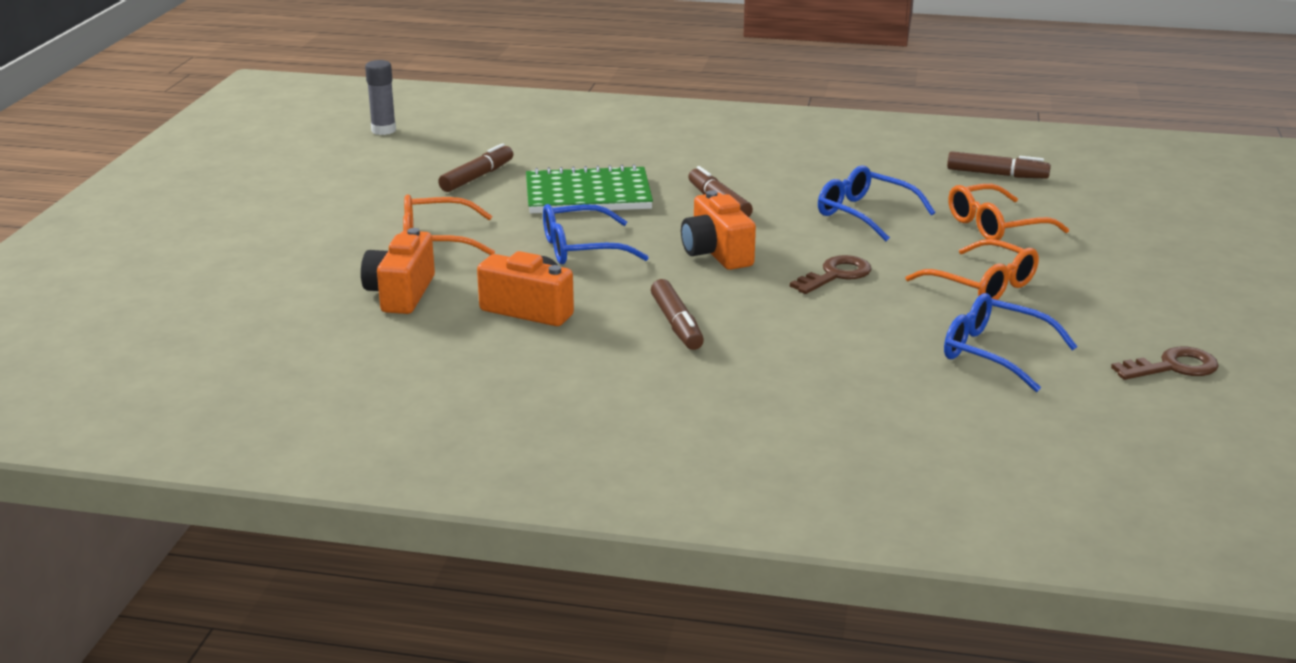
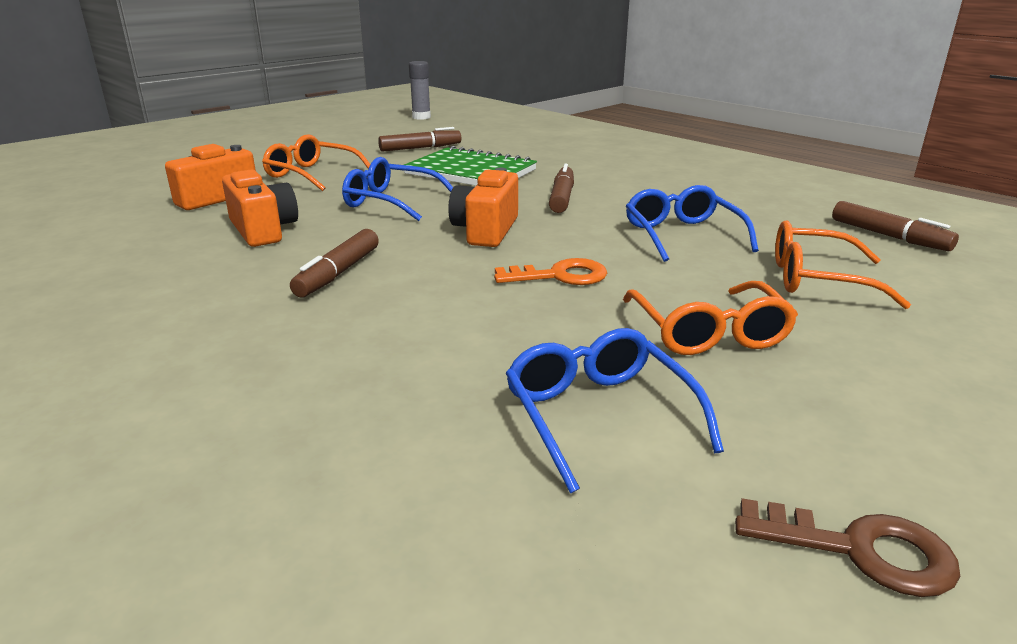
camera: 35 degrees right, 0 degrees up
(836, 275) = (560, 276): brown key -> orange key

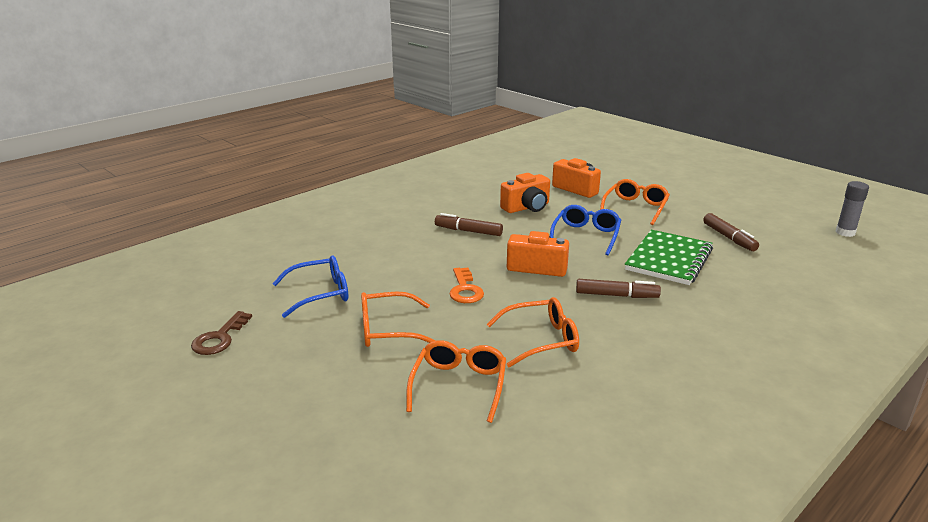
camera: 90 degrees right, 0 degrees up
(681, 235) = (542, 340): blue glasses -> orange glasses
(888, 236) = (557, 451): brown marker -> none

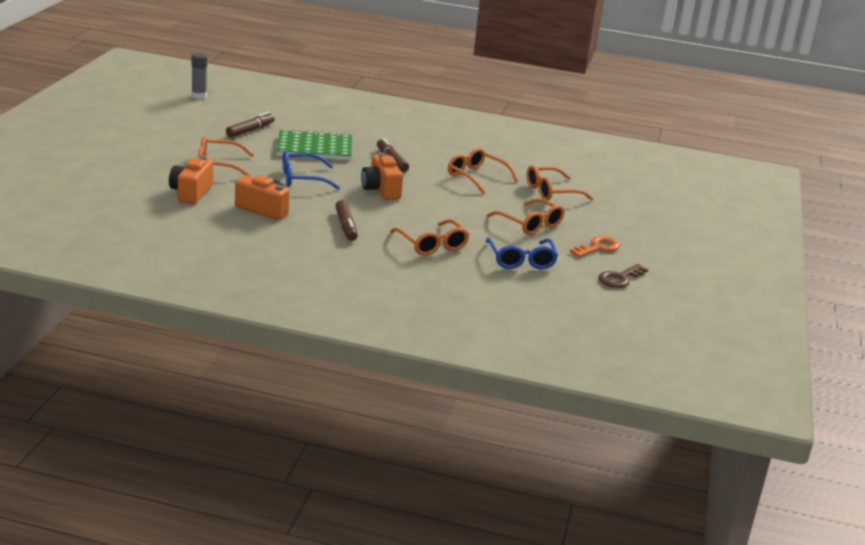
camera: 125 degrees left, 0 degrees up
(219, 338) = (619, 278): brown key -> brown key turned 150 degrees clockwise
(321, 293) = (521, 260): blue glasses -> blue glasses turned 135 degrees counterclockwise
(397, 258) = (432, 245): none -> orange glasses
(465, 290) = (447, 209): orange key -> orange key (598, 247)

